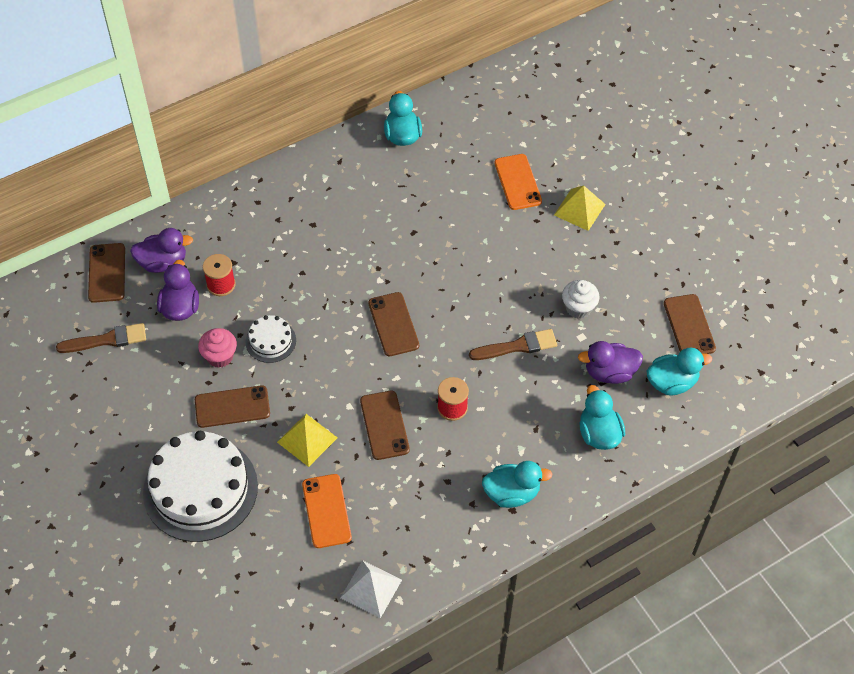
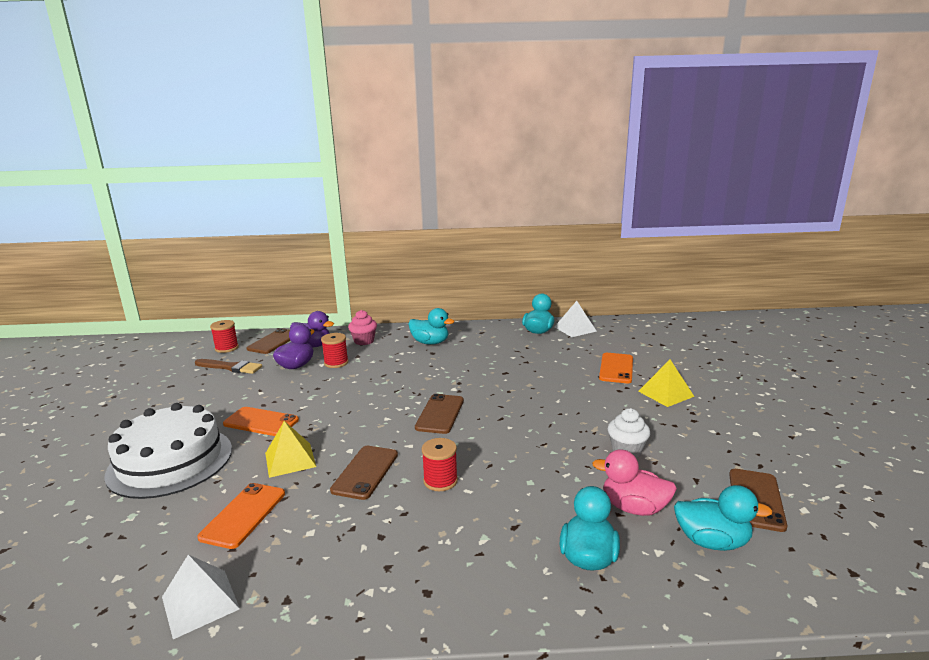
camera: 30 degrees right, 35 degrees down
(61, 308) = (226, 348): none -> red spool
(220, 356) = (289, 394): pink cupcake -> pink cupcake (364, 341)
(232, 407) = (261, 422): brown phone -> orange phone
(270, 341) = (334, 397): white cake -> none
(440, 116) = (575, 329): none -> white pyramid
(512, 493) = (440, 575): turquoise duck -> turquoise duck (430, 342)
(517, 346) = (542, 458): brown brush -> none
(609, 372) = (634, 508): purple duck -> pink duck

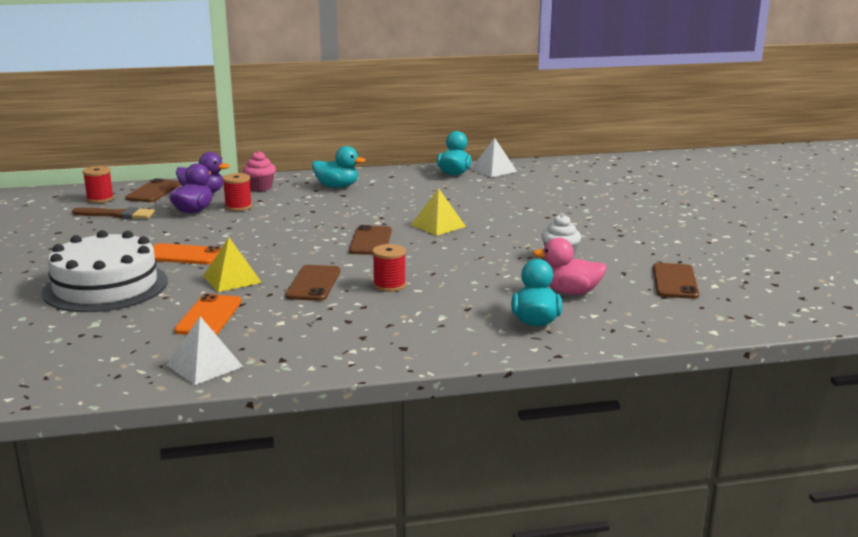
camera: 10 degrees left, 0 degrees up
(616, 368) = (542, 200): orange phone -> none
(665, 393) = (593, 217): yellow pyramid -> yellow pyramid (438, 225)
(712, 541) = (637, 307): turquoise duck -> none

